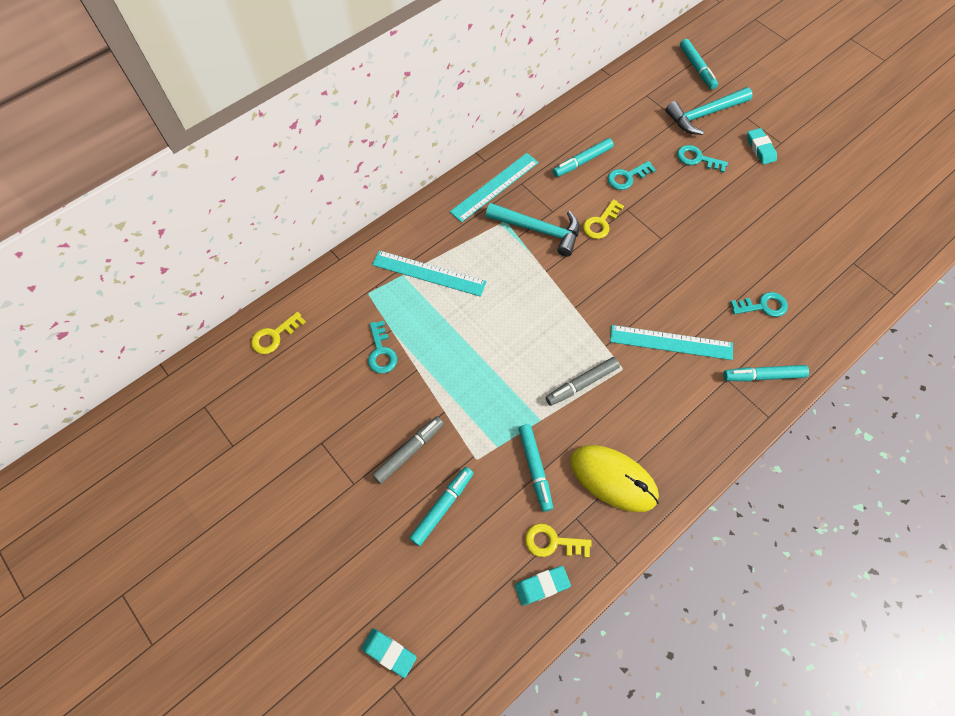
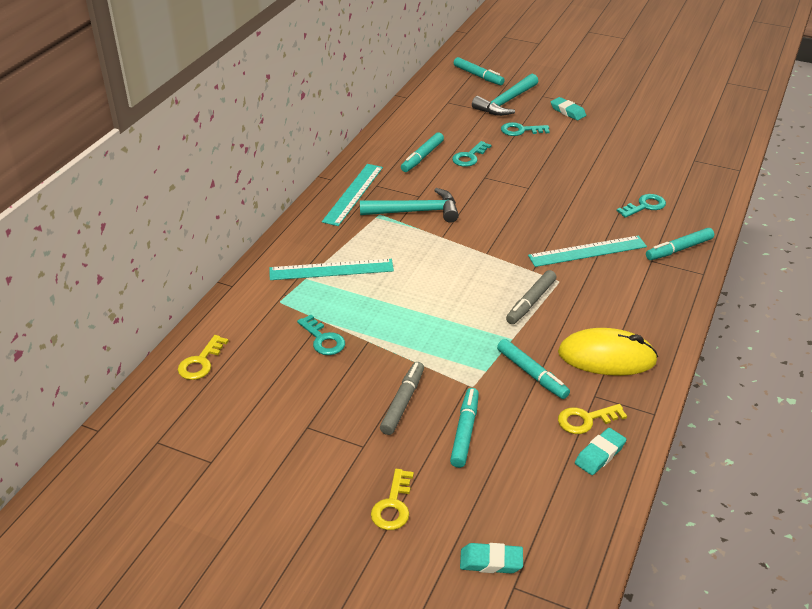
camera: 25 degrees left, 25 degrees down
(600, 223) = (468, 192): yellow key -> yellow key (393, 505)

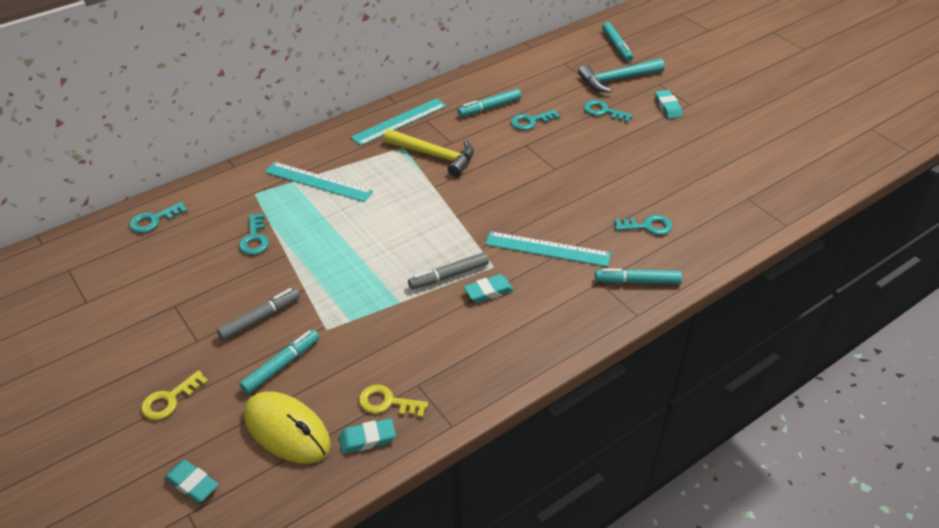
camera: 30 degrees right, 5 degrees up
(201, 362) = (154, 220): yellow key -> turquoise key
(416, 211) = (434, 155): turquoise hammer -> yellow hammer
(532, 374) = (384, 340): turquoise marker -> none
(575, 301) = (488, 291): none -> turquoise eraser
(606, 357) = (463, 354): yellow mouse -> yellow mouse (287, 430)

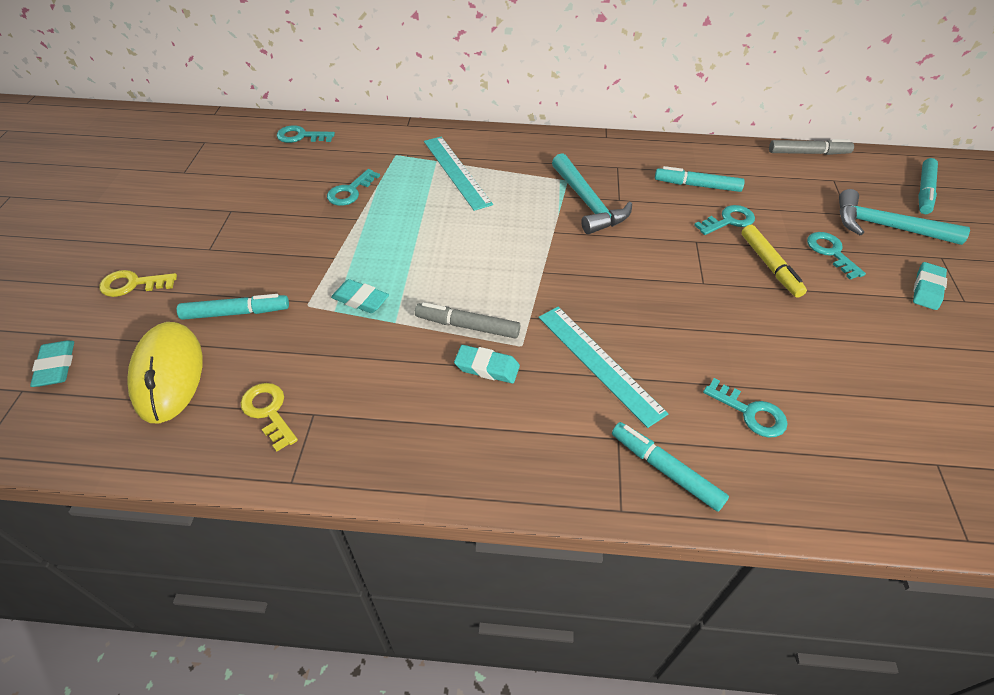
camera: 40 degrees right, 5 degrees up
(260, 318) = (272, 260): grey marker -> grey marker (808, 153)
(367, 439) = (211, 434): turquoise eraser -> turquoise eraser (360, 300)
(399, 121) = (590, 156): turquoise ruler -> none
(434, 155) = (588, 203): yellow hammer -> turquoise hammer
(531, 121) = (729, 220): turquoise key -> turquoise key turned 135 degrees clockwise
(580, 137) = (770, 266): none -> yellow marker

